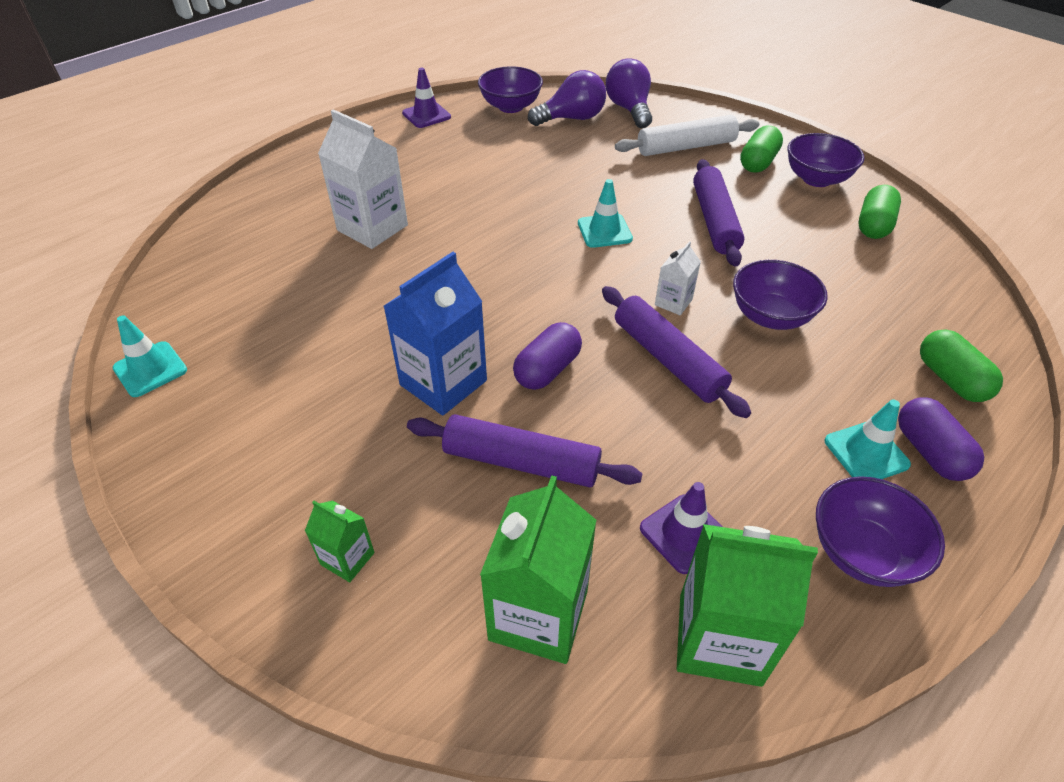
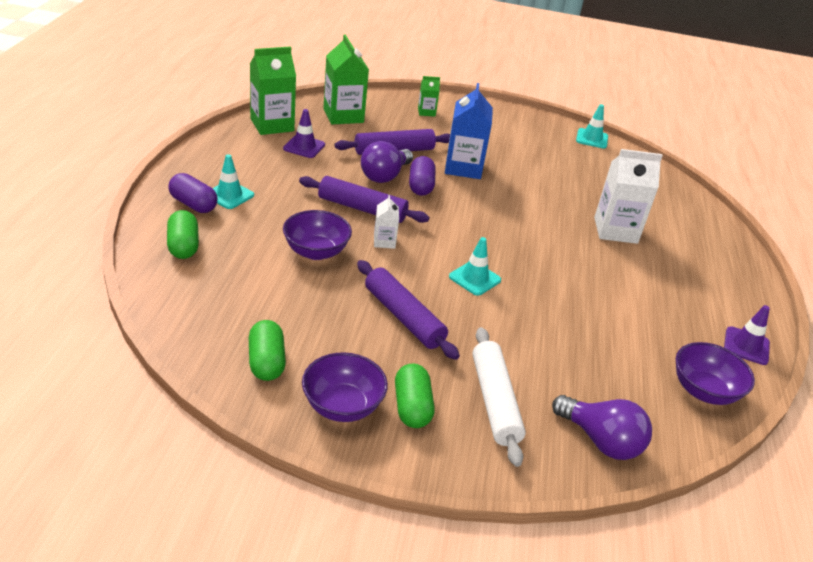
camera: 140 degrees right, 10 degrees down
(572, 118) = (633, 398): purple light bulb -> purple light bulb (384, 176)
(686, 147) = (494, 401): white rolling pin -> white rolling pin turned 45 degrees counterclockwise
(862, 552) = (221, 159): purple bowl -> none
(950, 379) = (183, 246): green capsule -> green capsule turned 45 degrees clockwise

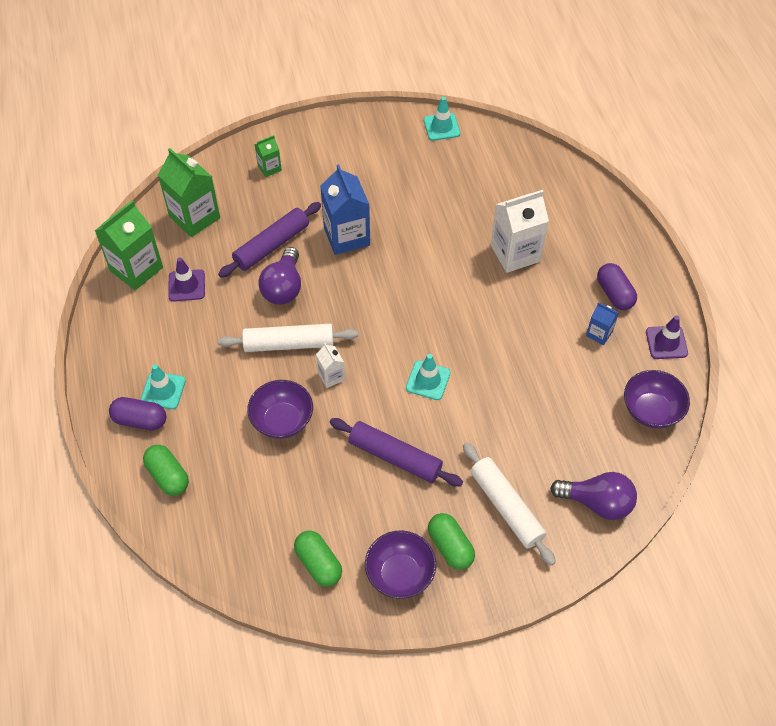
camera: 20 degrees left, 20 degrees up
(362, 208) = (289, 344): purple rolling pin -> white rolling pin
(420, 186) = (323, 284): purple capsule -> purple capsule (614, 294)
(673, 312) = (599, 333): none -> blue carton

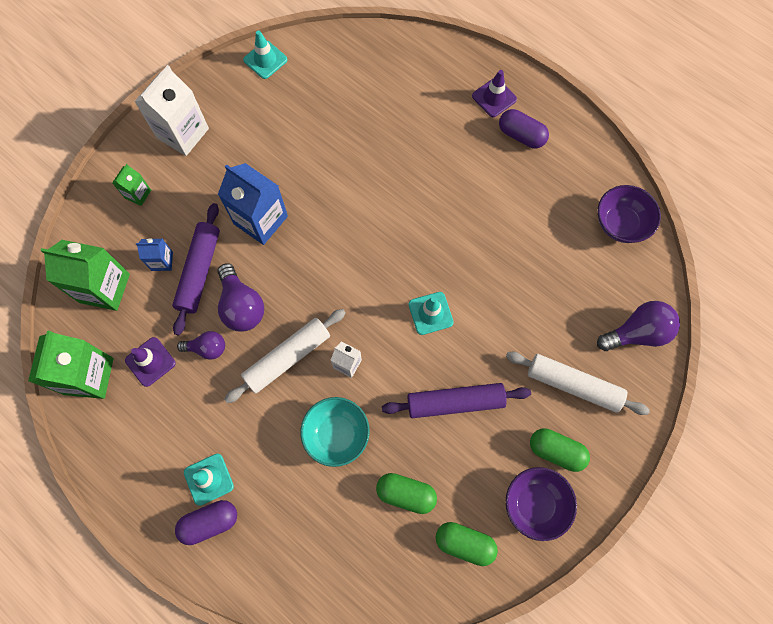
camera: 35 degrees left, 15 degrees up
(168, 476) = (276, 557): green capsule -> green capsule (406, 494)
(234, 301) = (207, 348): none -> purple light bulb
(282, 420) = (336, 434): purple bowl -> turquoise bowl
(515, 253) = (416, 147): white carton -> white carton (183, 133)
(599, 333) = (534, 180): blue carton -> blue carton (162, 261)
(666, 342) = (590, 155): purple traffic cone -> purple traffic cone (494, 98)

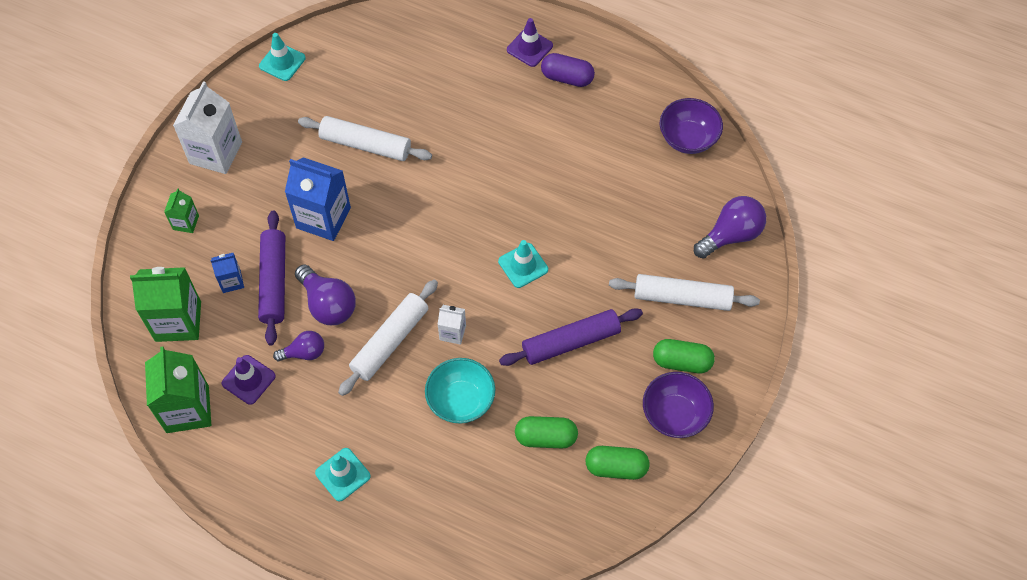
camera: 15 degrees left, 10 degrees down
(210, 522) = (356, 514): purple capsule -> none
(318, 158) = (366, 145): none -> white rolling pin

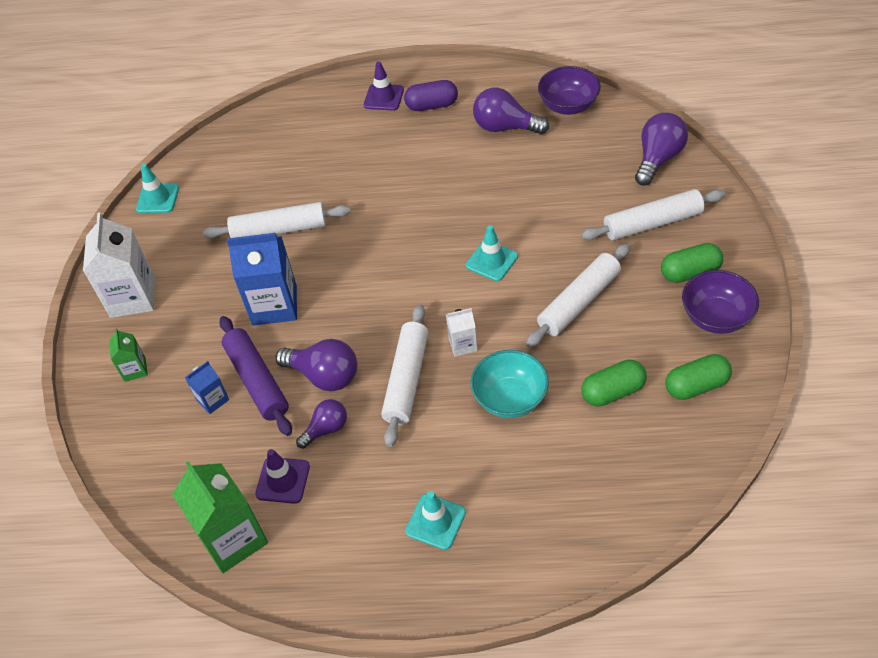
camera: 20 degrees left, 10 degrees down
(178, 321) = (176, 461): green carton -> none
(570, 342) = (579, 302): purple rolling pin -> white rolling pin
(617, 134) = (505, 127): none -> purple light bulb

